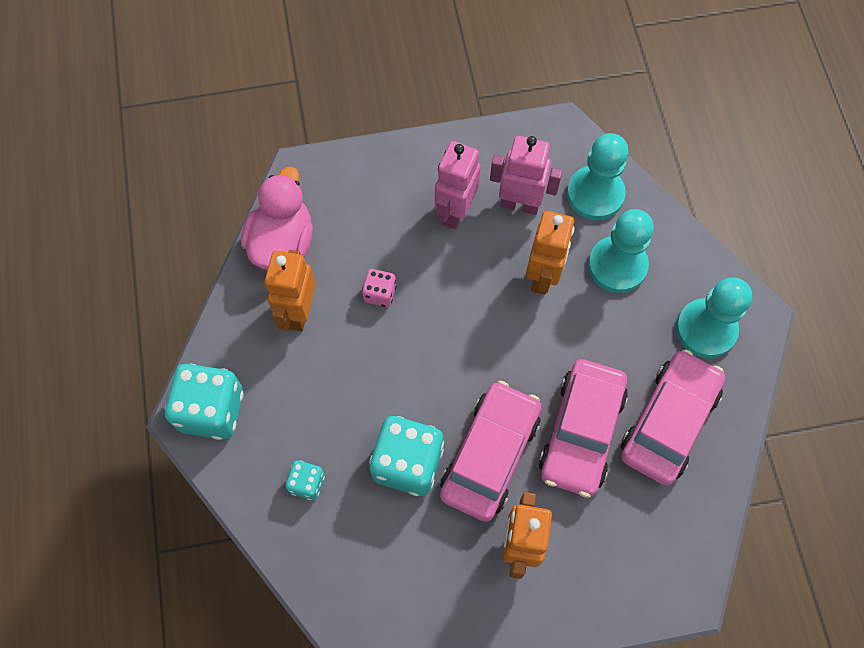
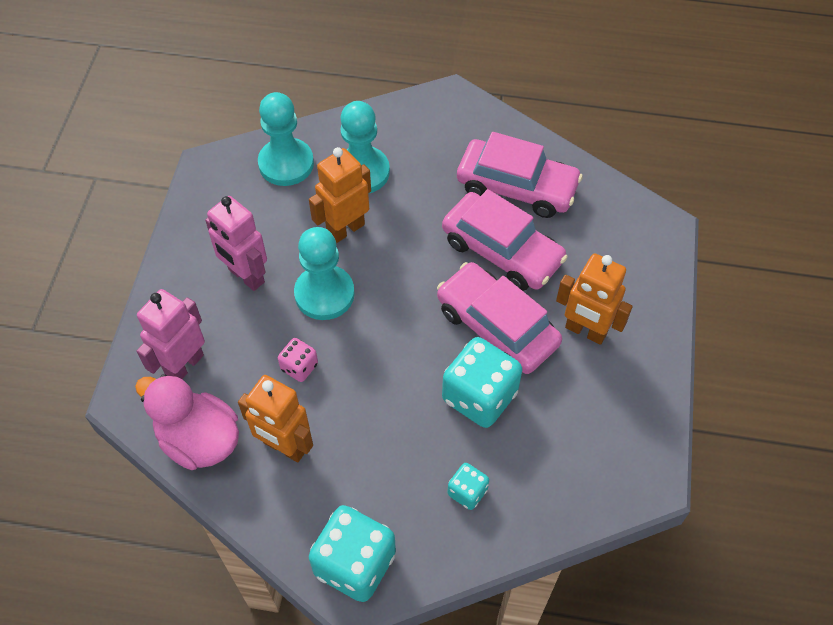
camera: 70 degrees left, 10 degrees down
(519, 204) = (265, 223): pink robot -> pink robot (184, 365)
(543, 276) = (345, 229): orange robot -> orange robot turned 75 degrees counterclockwise
(668, 422) = (517, 187): pink car -> pink car turned 150 degrees clockwise
(706, 329) = (447, 133): turquoise pawn -> turquoise pawn (324, 294)

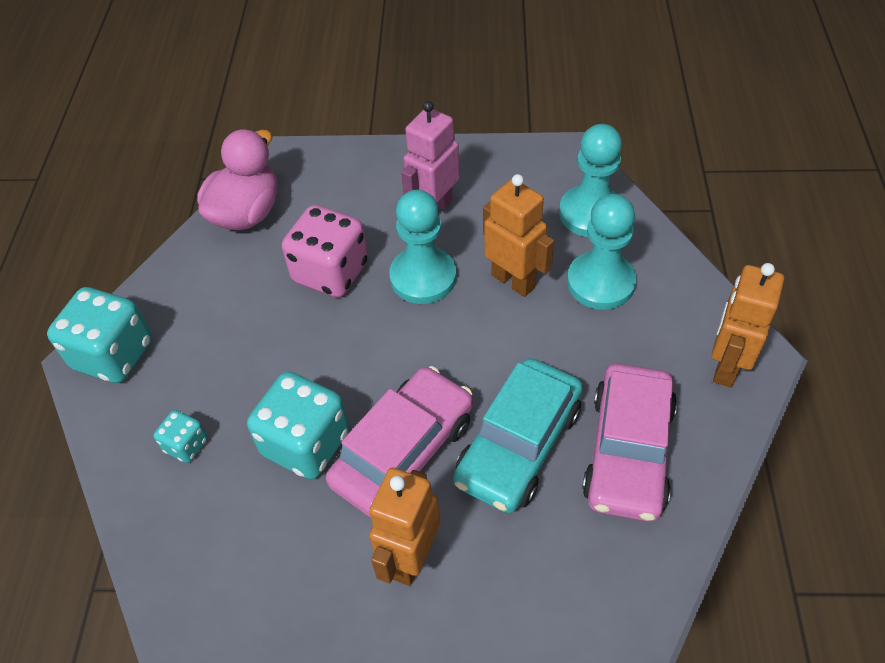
camera: 85 degrees right, 5 degrees down
(184, 365) = (325, 186): pink robot -> none
(284, 447) = (240, 277): orange robot -> orange robot (726, 366)
(299, 367) = (330, 272): pink dice -> pink dice, size x1.98
(502, 251) = (518, 445): pink car -> turquoise car

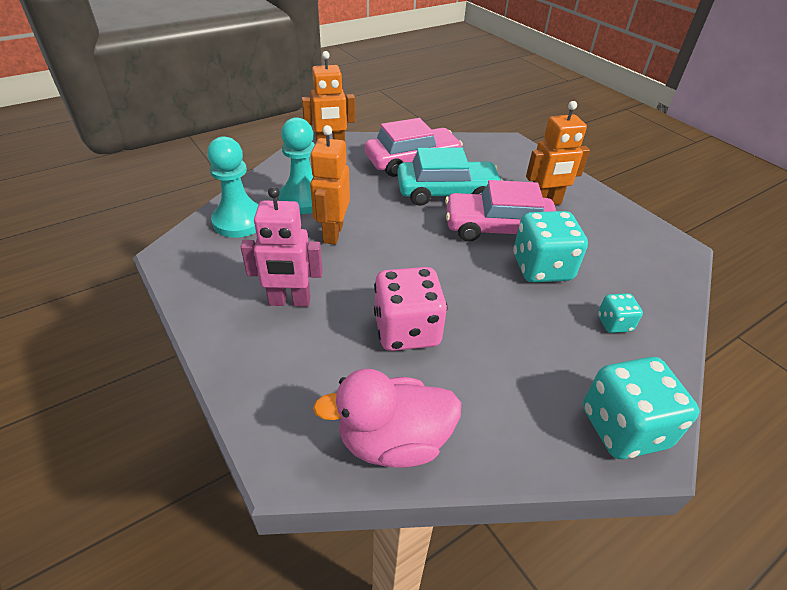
camera: 130 degrees left, 10 degrees down
(423, 277) = (366, 276): turquoise pawn -> none

